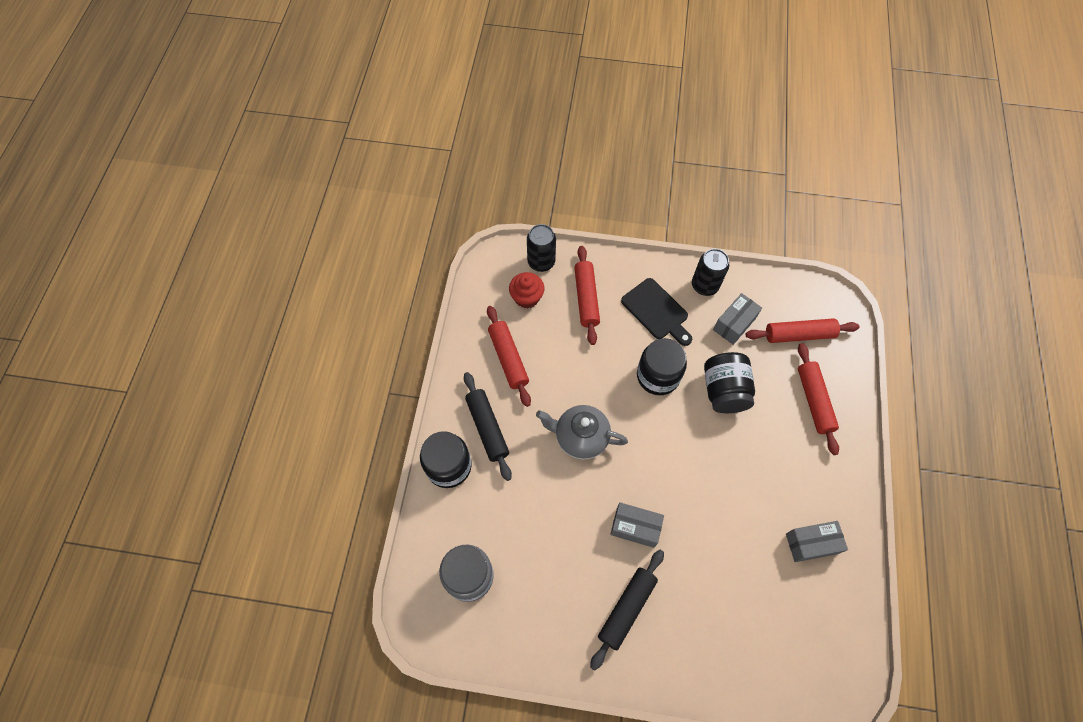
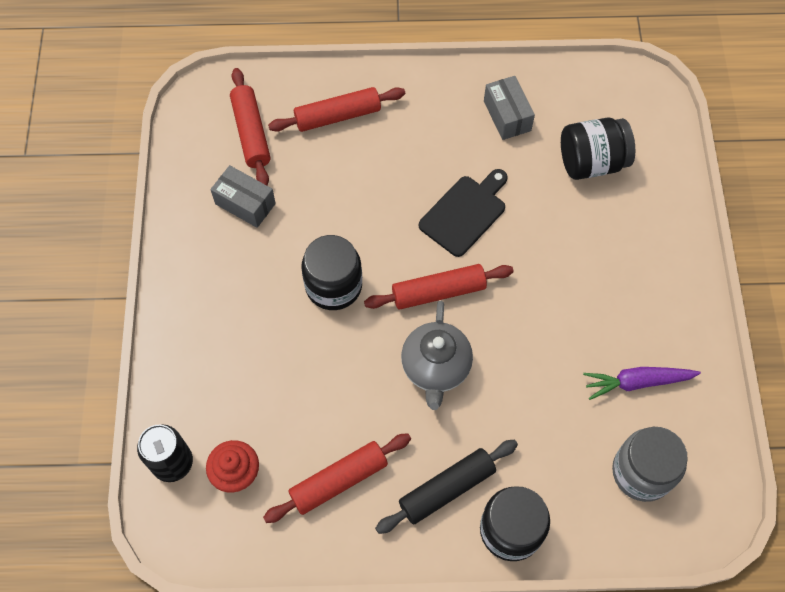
camera: 100 degrees left, 0 degrees up
(542, 593) = (637, 382): none -> purple carrot
(586, 298) = (228, 389): red rolling pin -> red rolling pin (438, 291)
(626, 609) = (627, 289): black rolling pin -> none
(635, 527) = (534, 291): grey box -> none
(656, 311) = (238, 296): black cutting board -> black cutting board (465, 213)
(704, 285) = (191, 242): black can -> none
(724, 391) = (341, 209): black jar -> black jar (591, 162)

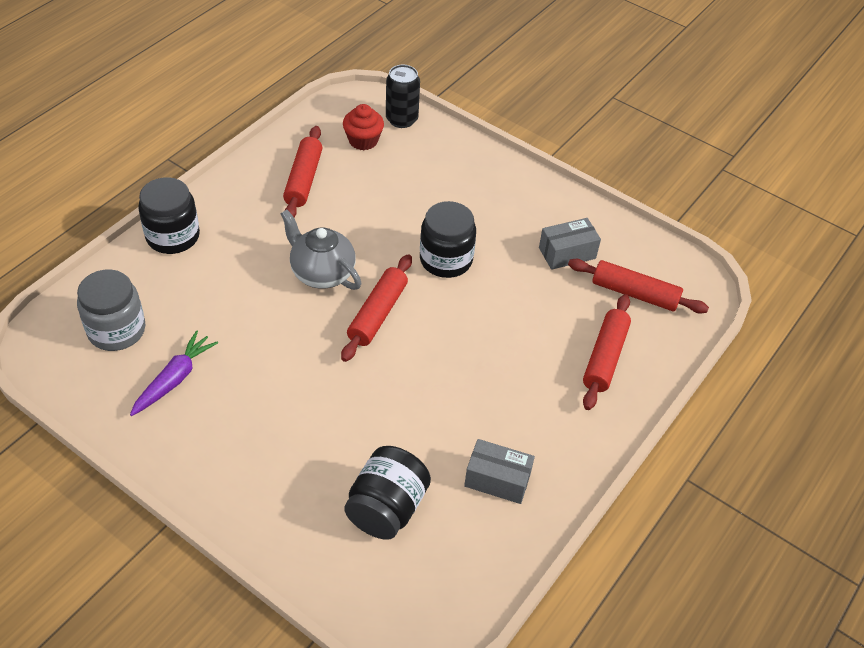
camera: 125 degrees right, 15 degrees down
(446, 489) = (236, 224): black rolling pin -> none
(465, 213) = (428, 377): black cutting board -> none

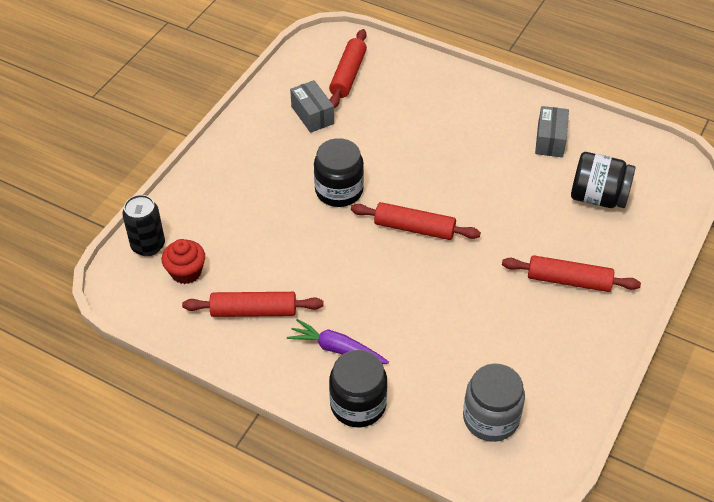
camera: 95 degrees left, 0 degrees up
(174, 379) = (530, 357): purple carrot -> purple carrot (337, 349)
(322, 273) = (377, 274): grey teapot -> none
(605, 357) = (418, 89): red rolling pin -> red rolling pin (568, 280)

